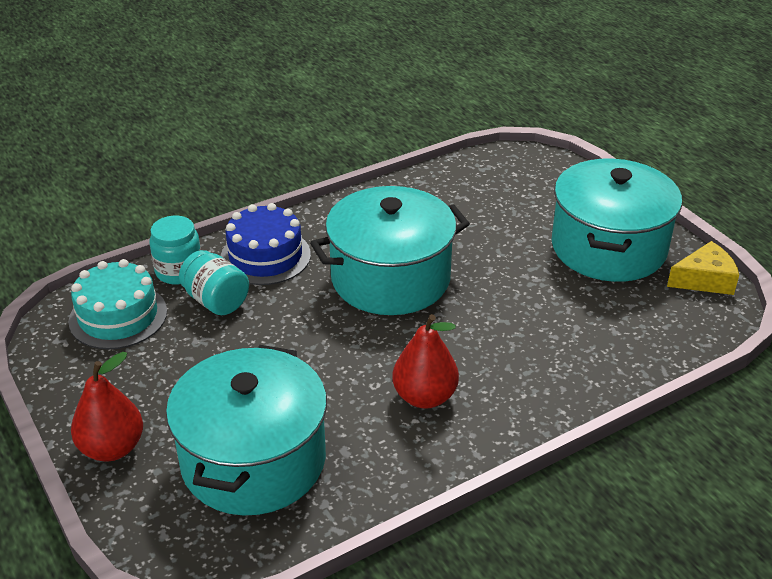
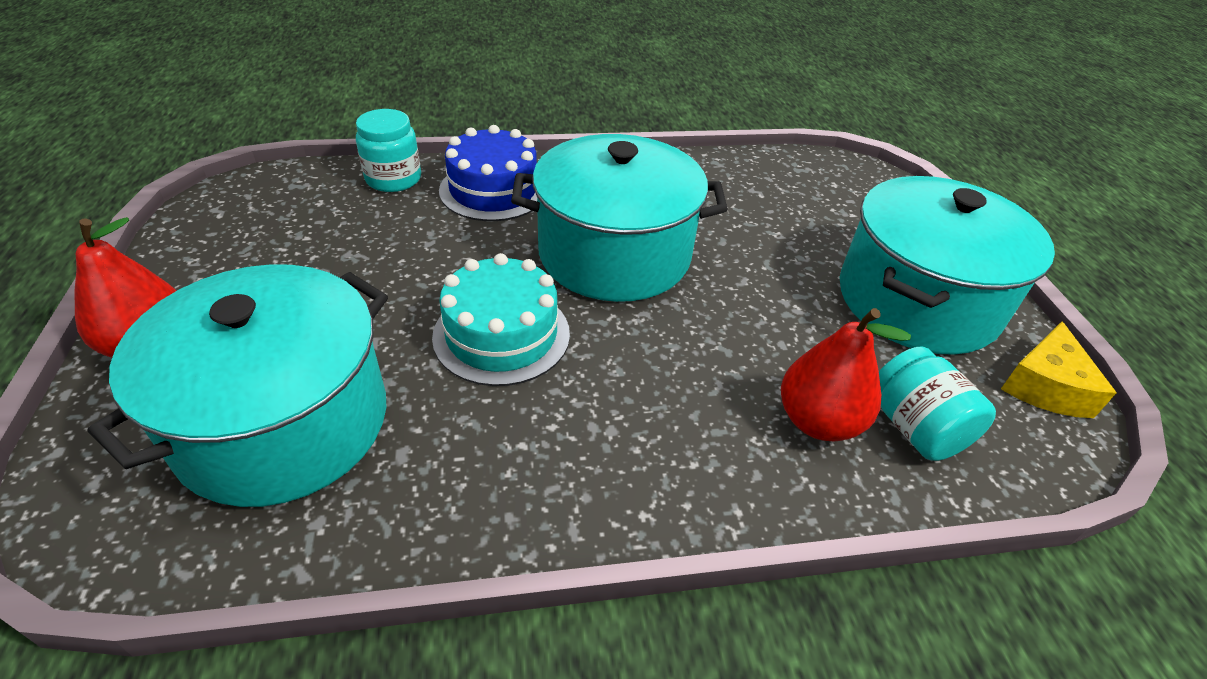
camera: 20 degrees right, 5 degrees up
(118, 316) = (294, 204): turquoise cake -> turquoise cake (501, 335)
(216, 301) = (404, 219): turquoise jar -> turquoise jar (915, 428)
(424, 397) = (556, 416): red pear -> red pear (818, 421)
(704, 280) = (1045, 386): yellow cheese -> yellow cheese turned 105 degrees clockwise

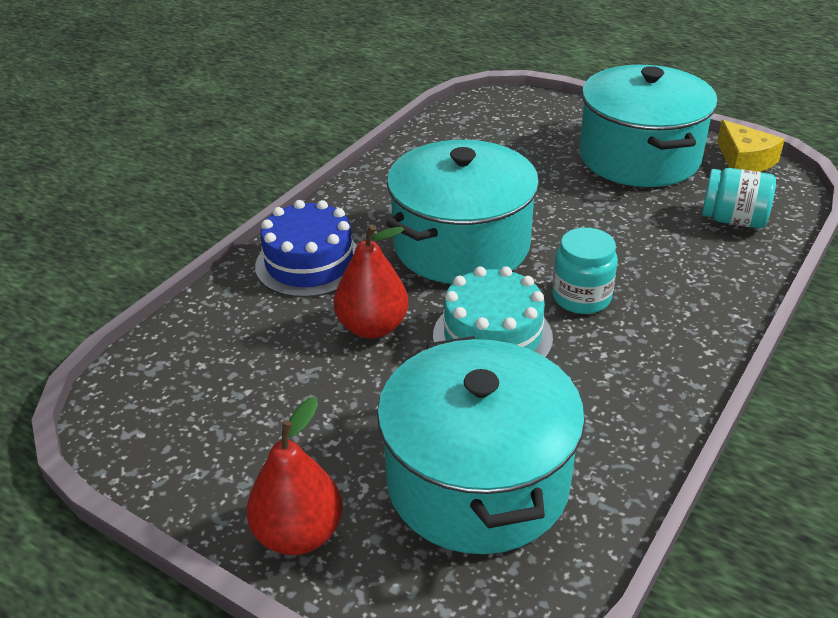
camera: 45 degrees left, 5 degrees down
(393, 179) = (221, 308): turquoise jar -> turquoise jar (581, 297)
(818, 421) = (697, 249): red pear -> red pear (372, 327)

